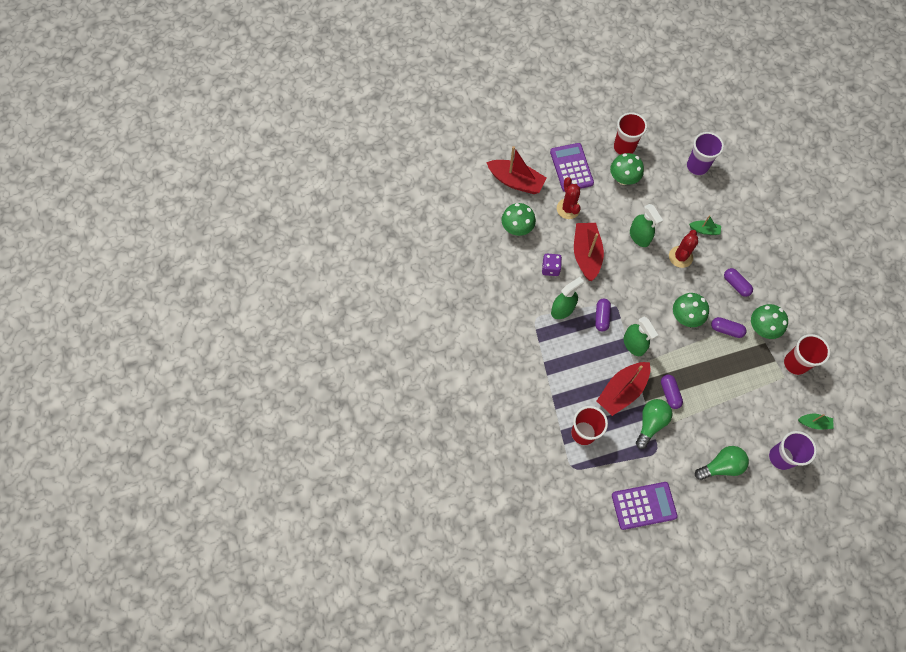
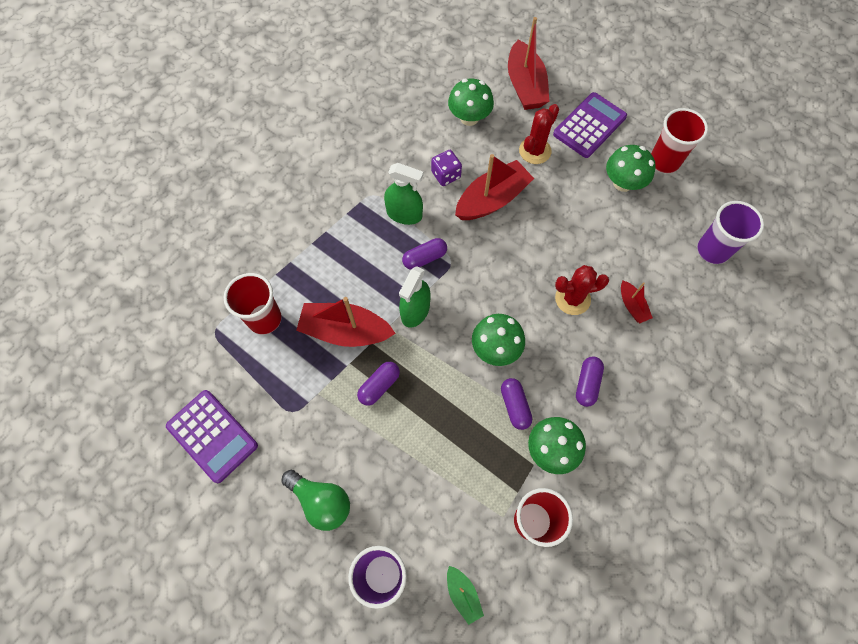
camera: 55 degrees right, 0 degrees up
(639, 237) = (561, 240): green spray bottle -> none
(650, 423) = (325, 385): green light bulb -> none
(704, 230) = (632, 305): green boat -> red boat

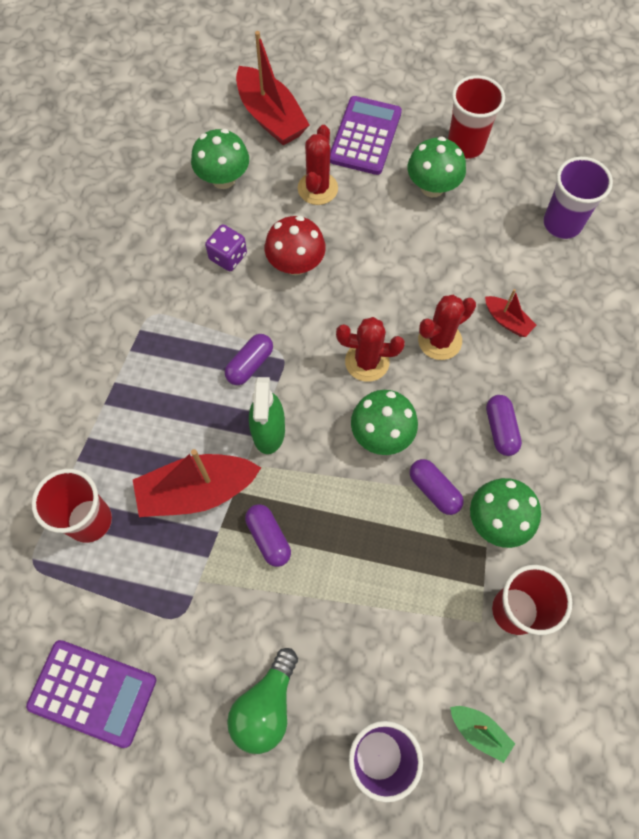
camera: 25 degrees left, 0 degrees up
(321, 501) = (266, 706): green light bulb -> green light bulb turned 105 degrees clockwise
(379, 386) = (268, 538): purple capsule -> purple capsule turned 45 degrees counterclockwise
(404, 214) = (201, 323): green spray bottle -> none
(492, 199) = (295, 264): red boat -> red mushroom
(510, 291) = (367, 362): none -> red cactus

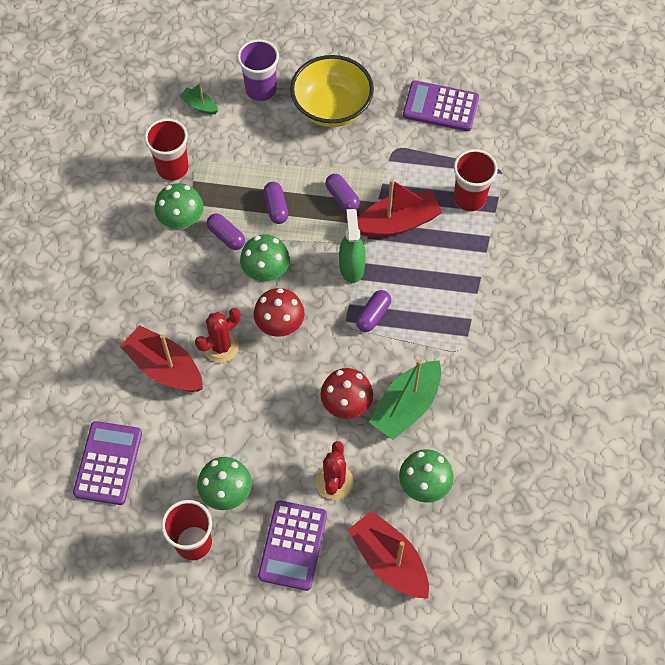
camera: 175 degrees right, 5 degrees down
(228, 257) = (406, 406): purple dice -> green boat
(266, 706) = (332, 108): green light bulb -> yellow bowl
(367, 362) = (280, 324): red cactus -> red mushroom
(500, 429) = (175, 282): purple capsule -> purple capsule (276, 207)
(507, 321) = (164, 367): red boat -> red boat, size x1.99
(562, 224) = (108, 463): purple cup -> purple calculator

